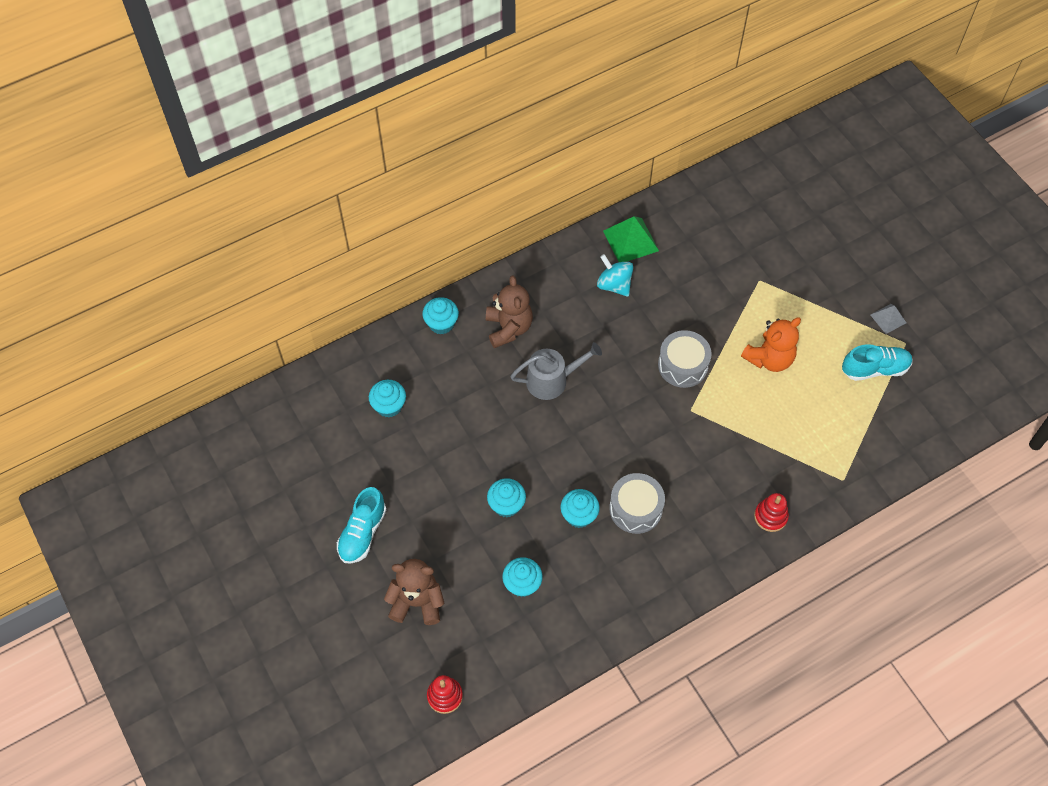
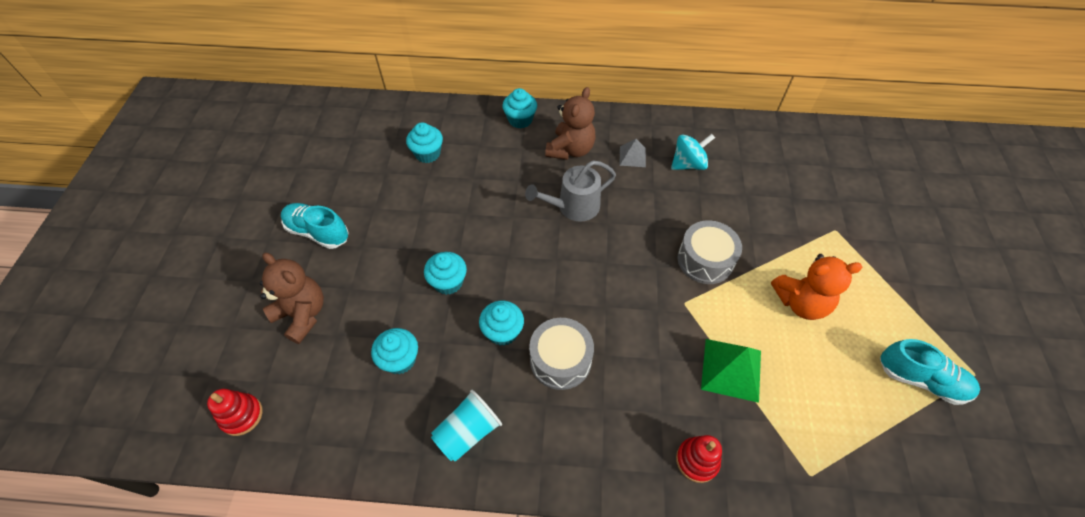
camera: 35 degrees right, 5 degrees down
(362, 533) = (318, 232): turquoise shoe -> turquoise shoe turned 60 degrees clockwise
(552, 380) = (573, 206): grey watering can -> grey watering can turned 135 degrees clockwise
(612, 598) = (468, 432): none -> turquoise cup
(614, 285) = (688, 164): turquoise spinning top -> turquoise spinning top turned 75 degrees clockwise
(630, 240) = (729, 139): green pyramid -> green pyramid (731, 369)
(888, 318) = (966, 338): grey pyramid -> grey pyramid (632, 156)

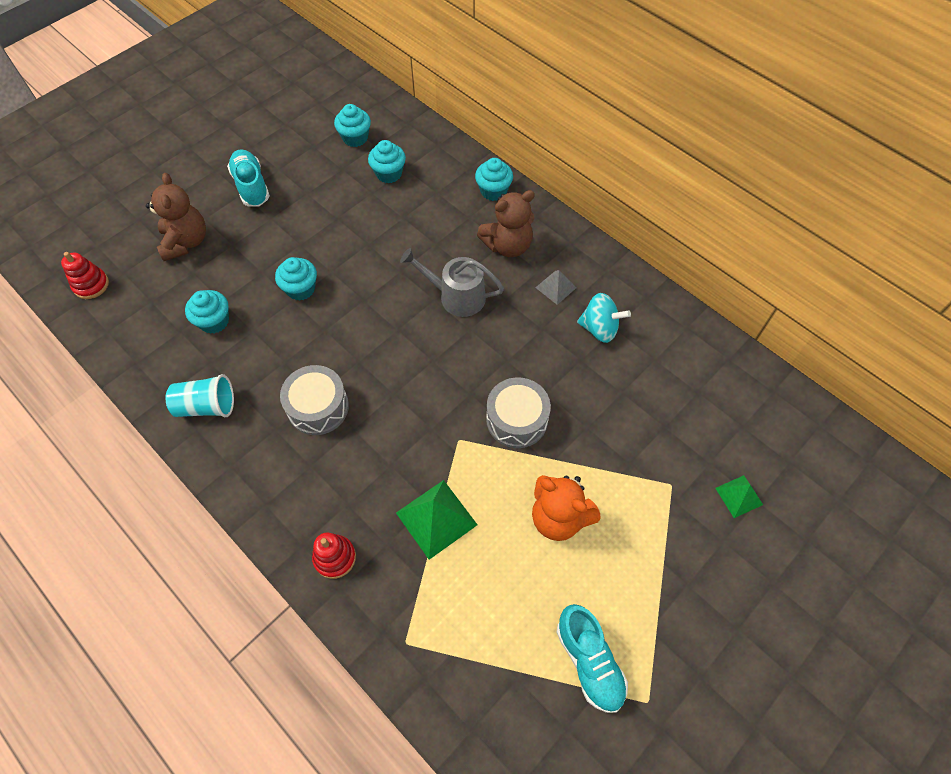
camera: 40 degrees right, 5 degrees up
(503, 332) = (300, 355): turquoise cupcake -> turquoise cupcake (355, 138)
(875, 208) = (739, 496): none -> green pyramid

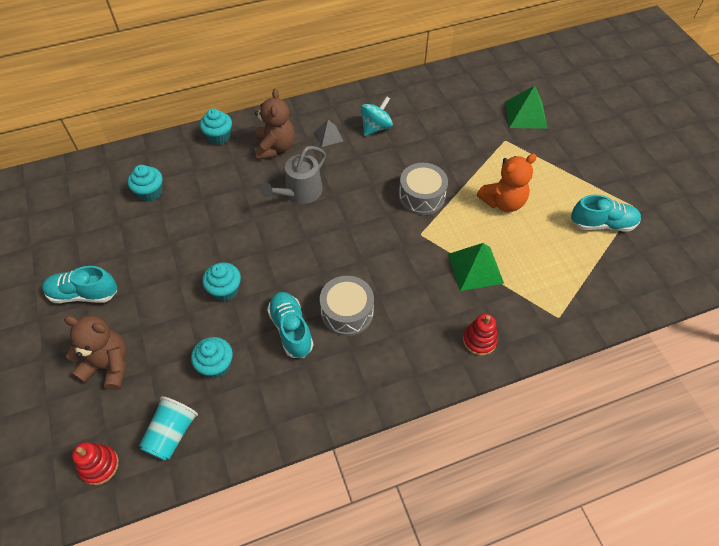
camera: 65 degrees left, 5 degrees down
(206, 406) = (301, 394): turquoise cup -> turquoise cup (172, 434)
(277, 365) = (291, 329): none -> turquoise shoe
(355, 138) = (92, 202): turquoise cupcake -> none
(739, 496) = (526, 114): green pyramid -> green pyramid, size x1.70

